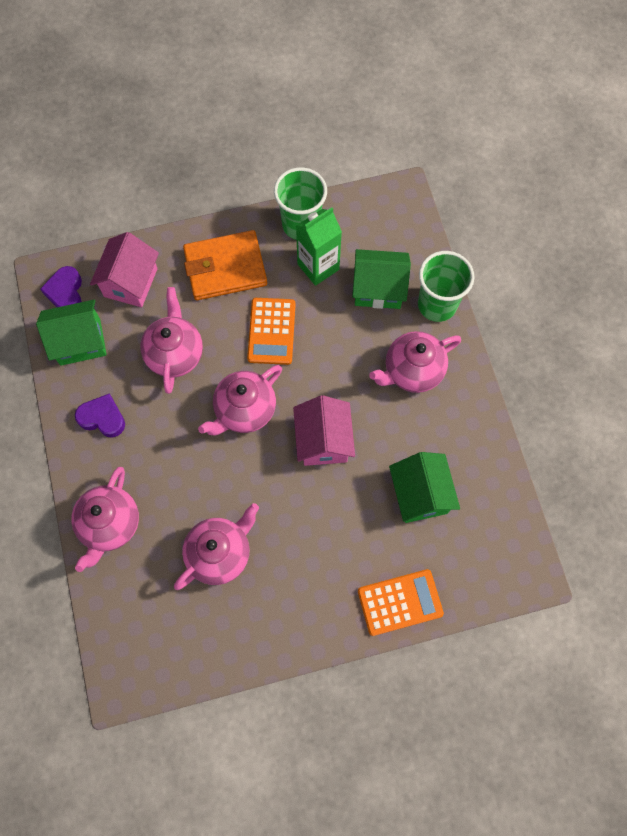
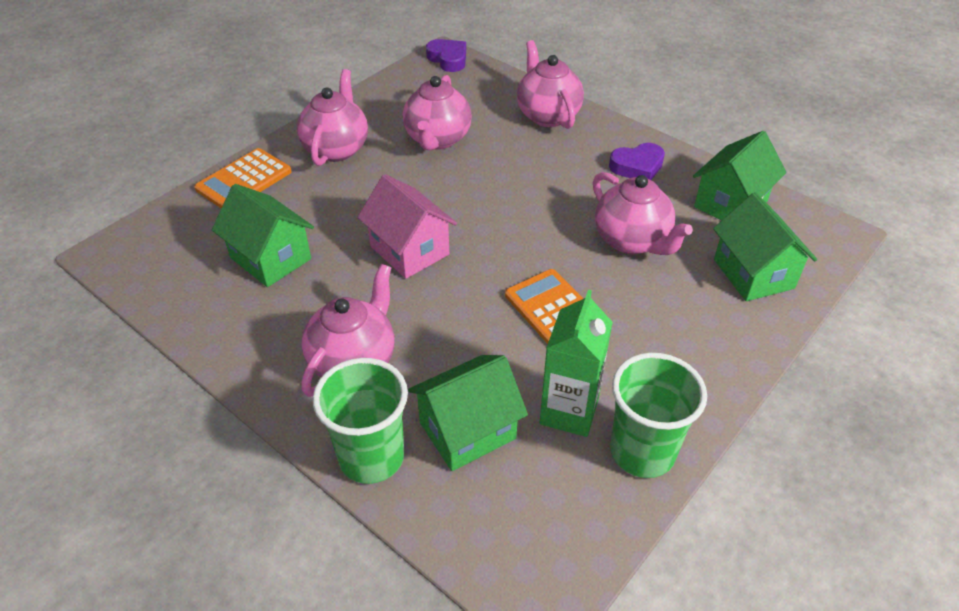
camera: 145 degrees right, 25 degrees down
(65, 292) = (800, 232): purple heart -> purple heart (448, 59)
(131, 282) = (753, 274): pink house -> green house
(225, 268) = (675, 344): orange wallet -> none
(244, 410) = (513, 234): pink teapot -> pink teapot (336, 149)

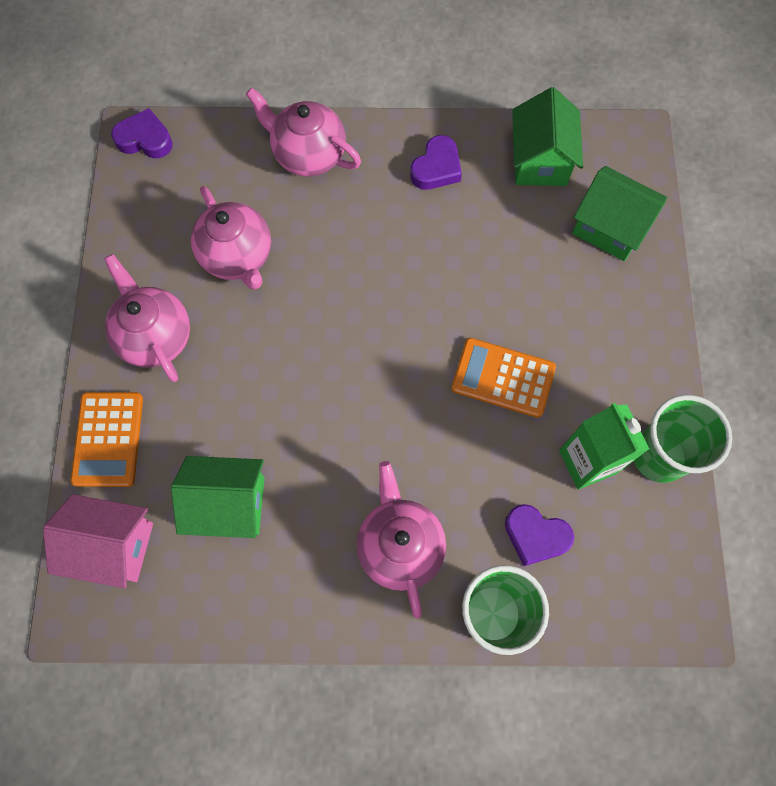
camera: 40 degrees left, 25 degrees up
(409, 250) = (336, 404): pink house -> pink house (113, 546)
(467, 430) = (535, 536): green house -> purple heart
(632, 241) = (499, 259): pink teapot -> none

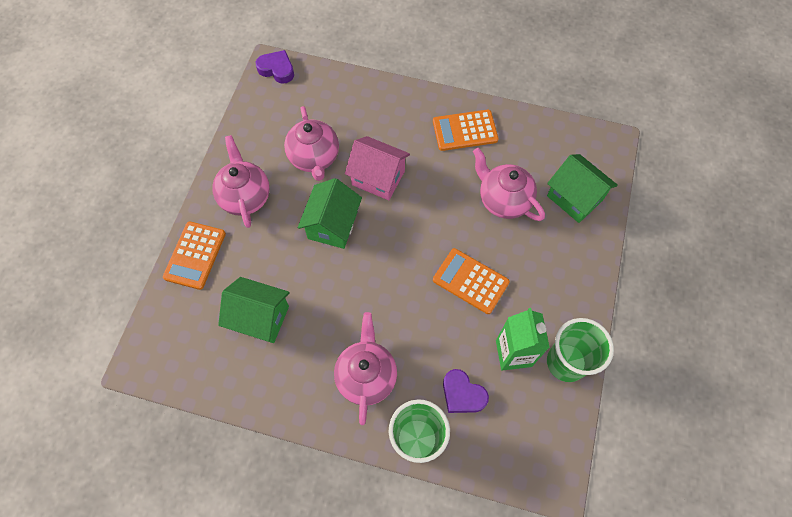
camera: 15 degrees right, 5 degrees down
(113, 546) = (177, 325): pink house -> pink house (378, 178)
(308, 155) = (381, 103): pink teapot -> pink teapot (503, 200)
(436, 168) = (465, 131): purple heart -> orange calculator
(540, 161) = (538, 142): green house -> green house (332, 225)

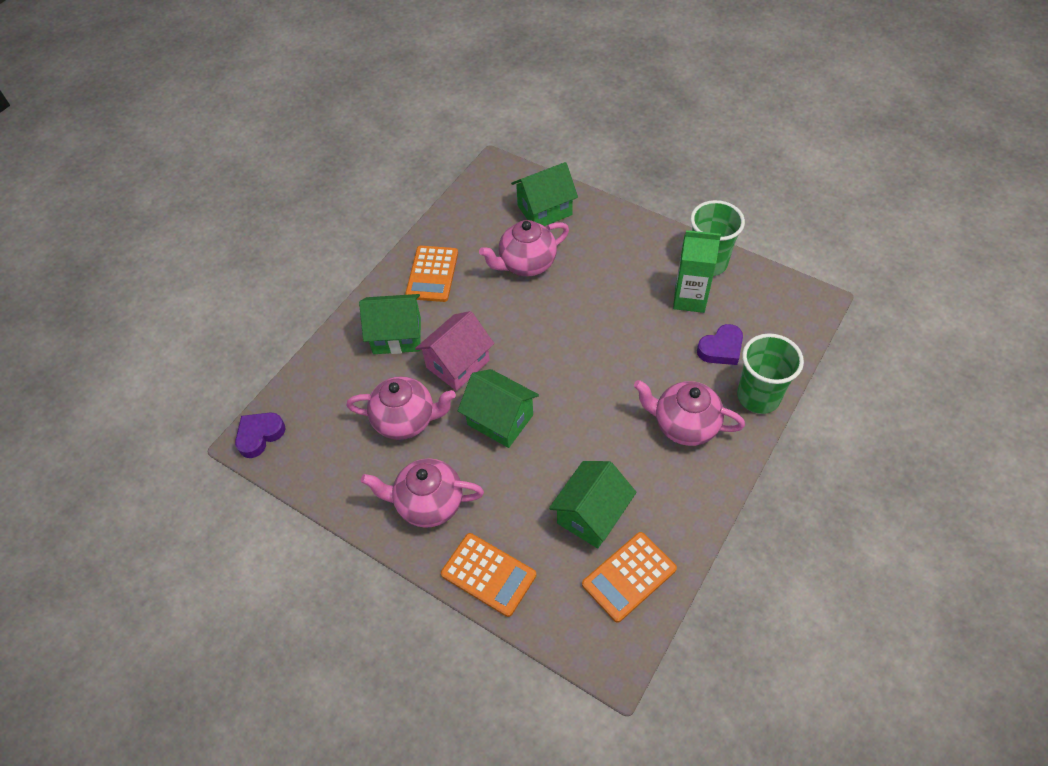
camera: 70 degrees left, 10 degrees down
(392, 126) = (397, 336): none -> green house
(470, 281) = (606, 313): orange calculator -> orange calculator (629, 577)

